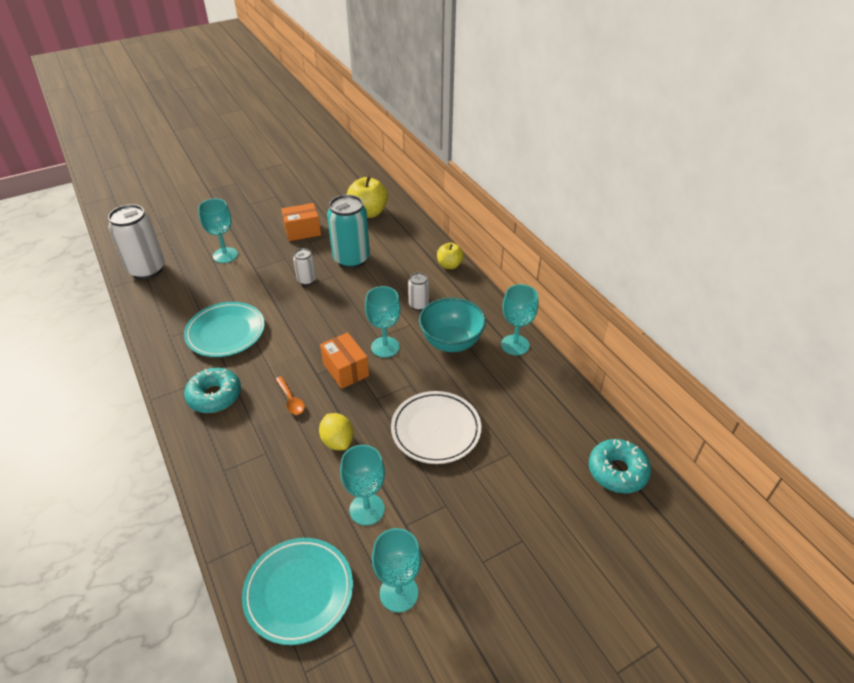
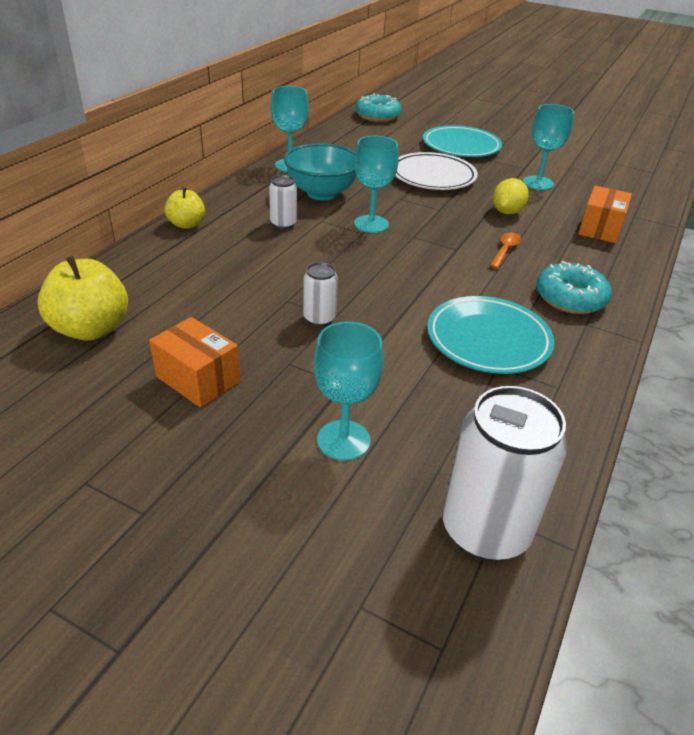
camera: 125 degrees left, 5 degrees down
(299, 592) = (626, 187): turquoise plate -> turquoise plate (461, 146)
(345, 370) = (429, 235): orange box -> orange box (600, 229)
(351, 259) = (236, 299): turquoise can -> none
(399, 593) = (567, 159): turquoise goblet -> none

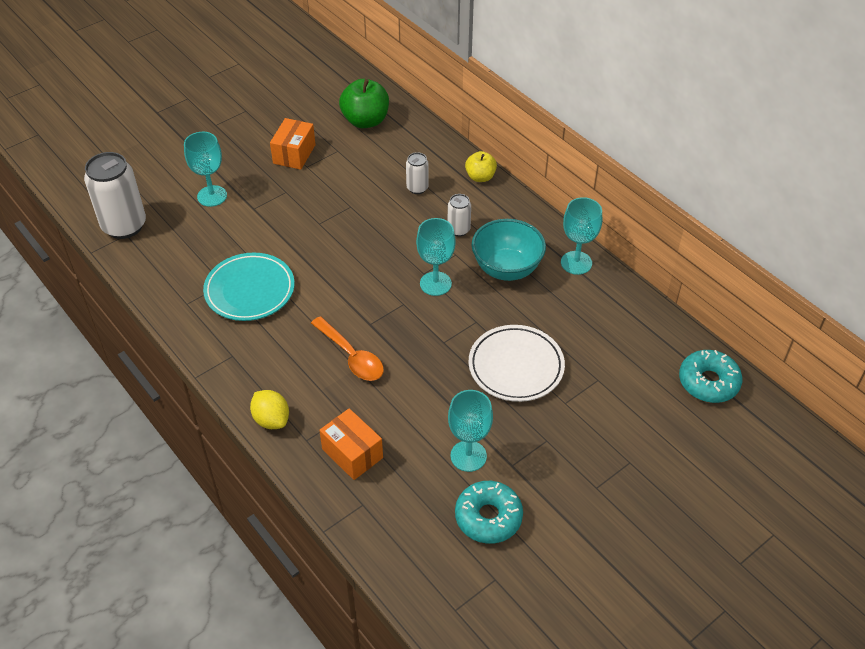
camera: 115 degrees right, 10 degrees up
(91, 329) = (365, 121): yellow apple -> green apple
(198, 379) = (294, 154): orange box -> orange box turned 45 degrees counterclockwise
(319, 319) = (321, 216): white can -> white can (417, 188)
(461, 146) = (589, 429): turquoise plate -> none
(505, 250) = (351, 356): orange spoon -> orange spoon, size x1.64
(507, 212) = (416, 393): yellow lemon -> yellow lemon (271, 419)
(570, 298) = (265, 363): turquoise donut -> turquoise donut (488, 517)

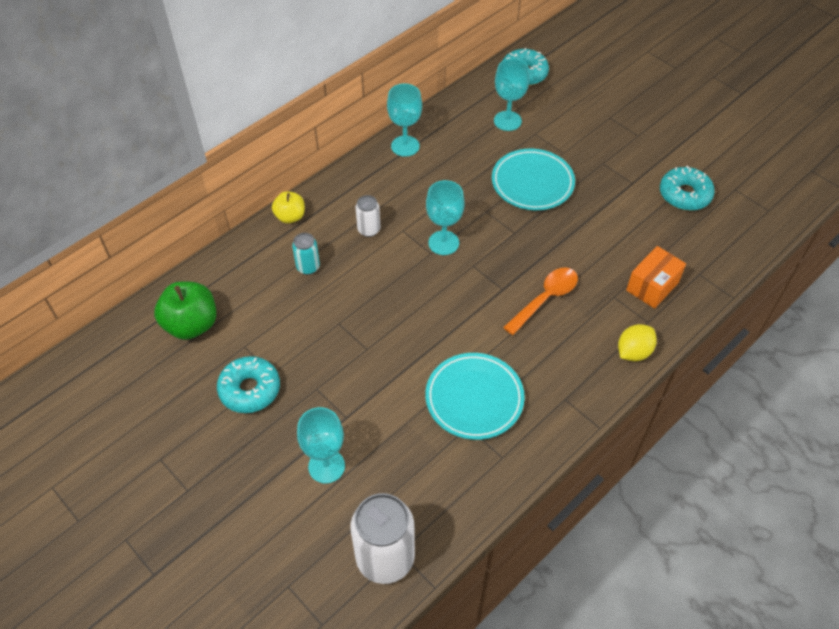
camera: 95 degrees left, 5 degrees up
(294, 154) = (250, 389): orange box -> turquoise donut
(417, 188) = (308, 267): white can -> turquoise can
(468, 456) = (632, 209): turquoise goblet -> turquoise goblet (507, 121)
(506, 269) = (418, 192): turquoise bowl -> none
(516, 366) = (532, 183): white plate -> turquoise plate

